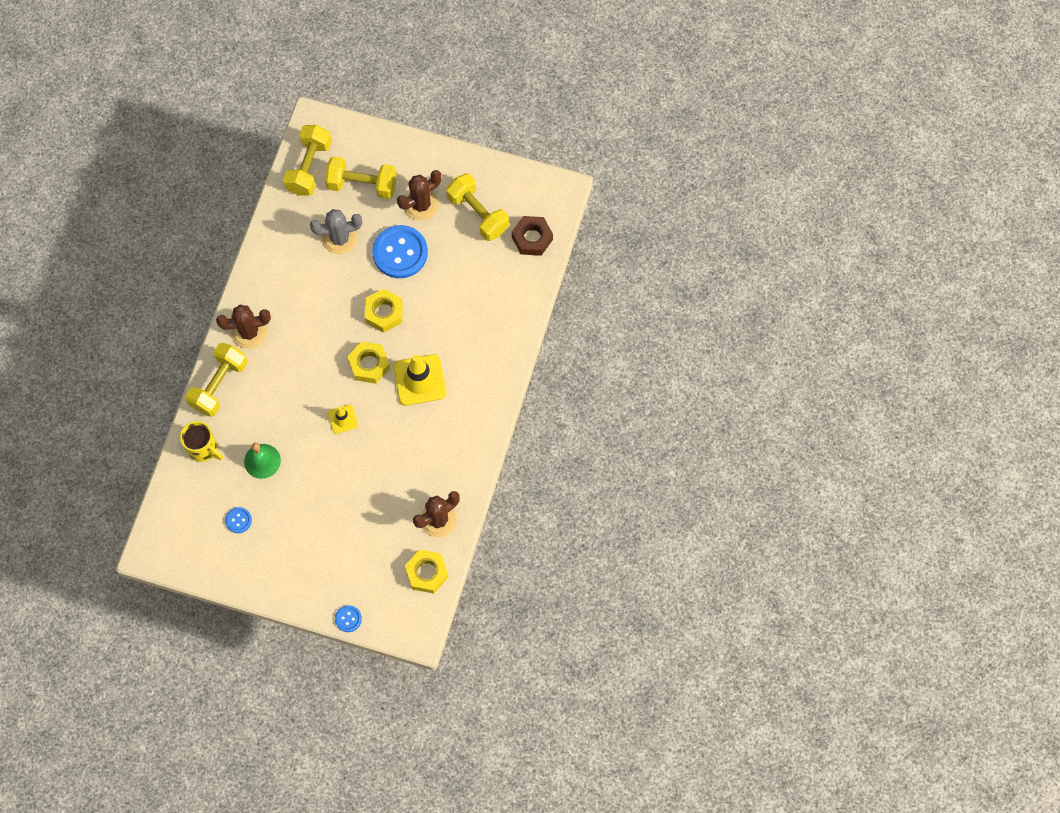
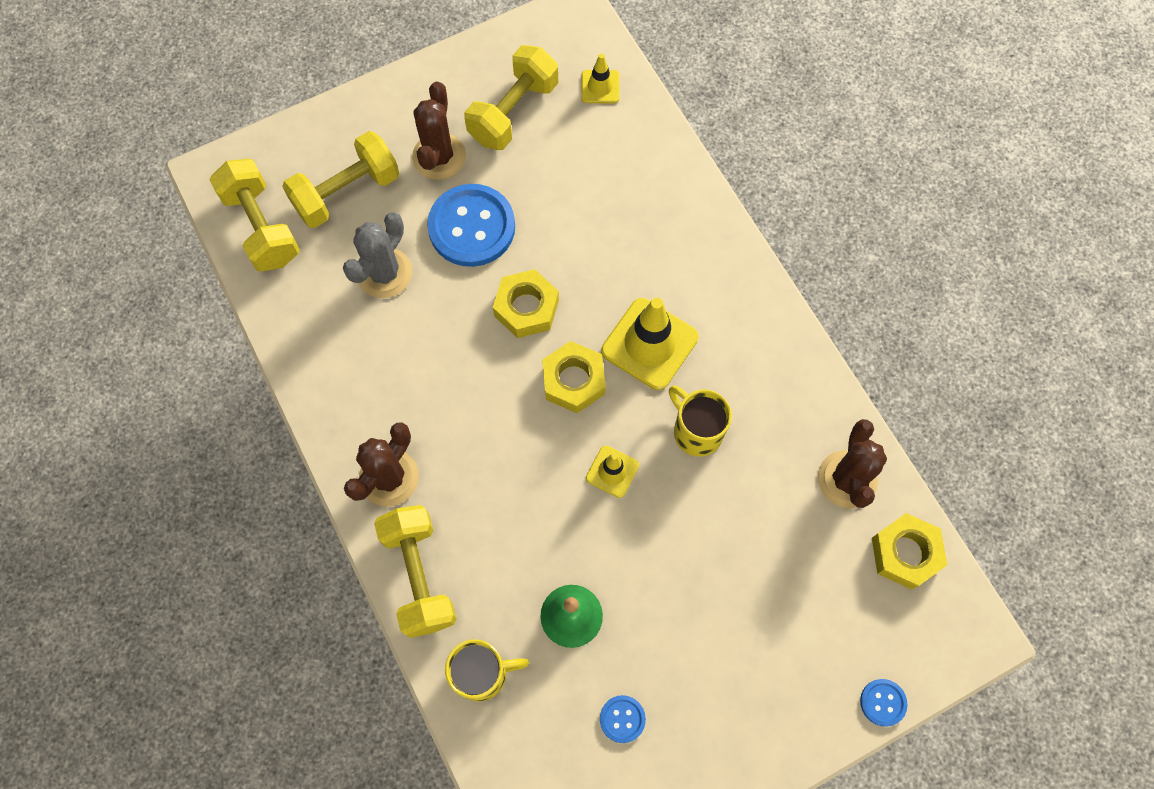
camera: 45 degrees left, 0 degrees up
(397, 437) = (696, 431): none -> yellow mug
(478, 214) = (513, 112): yellow dumbbell -> yellow dumbbell turned 60 degrees counterclockwise
(532, 238) = (600, 87): brown nut -> yellow traffic cone

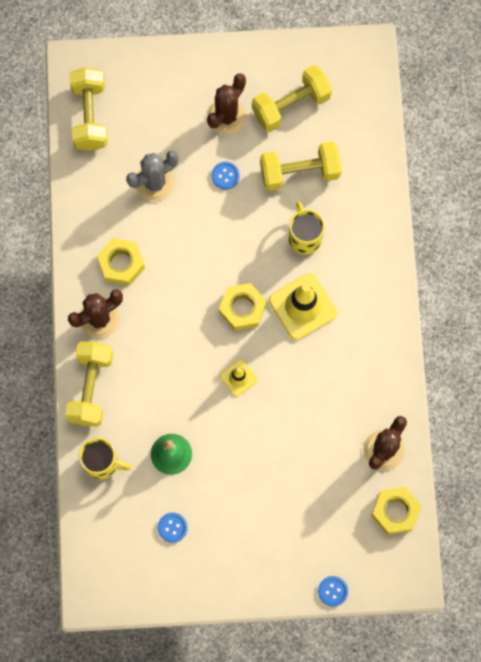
camera: 25 degrees right, 5 degrees up
(347, 192) = (155, 115): yellow dumbbell -> yellow dumbbell (299, 172)
(472, 227) = (225, 176): blue button -> blue button, size x0.45
(526, 308) = (235, 247): yellow nut -> yellow nut (121, 264)
(600, 87) = (358, 112): yellow traffic cone -> none
(696, 431) = (304, 376): yellow mug -> yellow mug (304, 237)

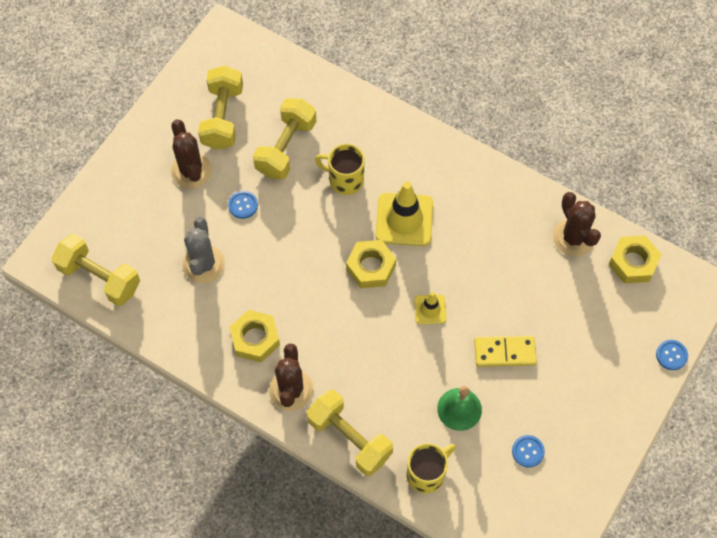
camera: 55 degrees left, 10 degrees down
(243, 458) = (504, 352): none -> yellow domino

